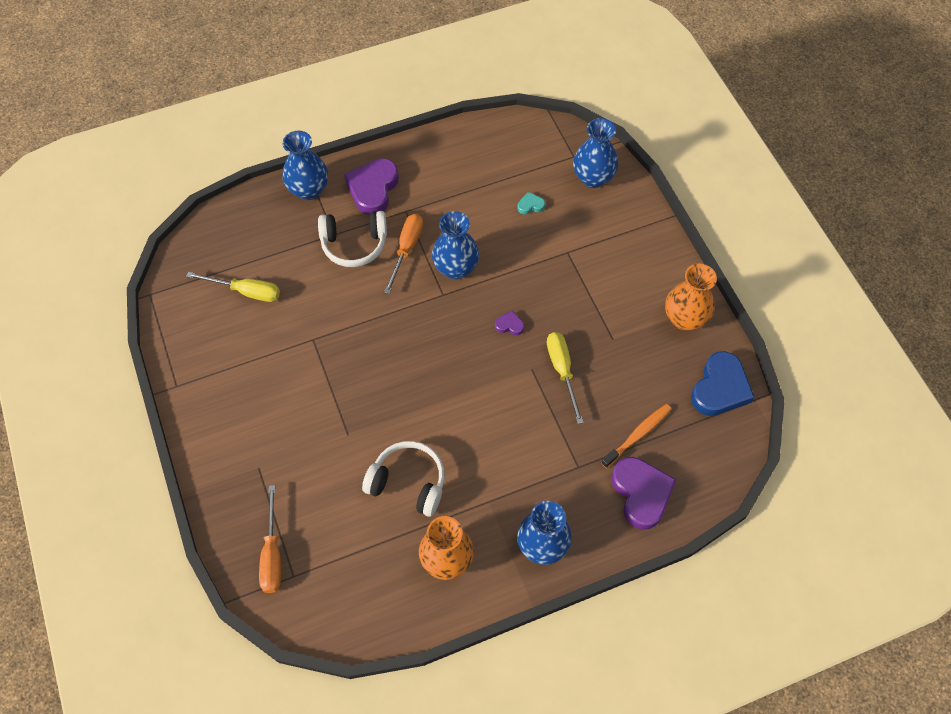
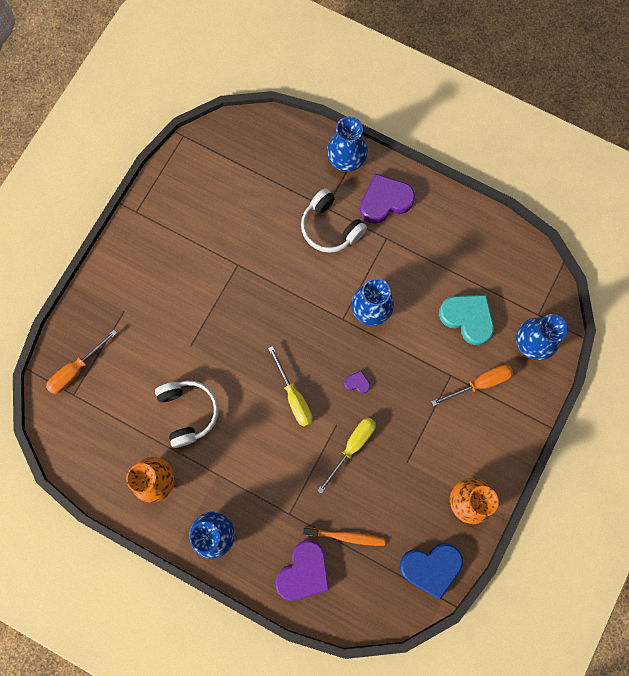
camera: 50 degrees right, 15 degrees up
(246, 291) = (235, 192): yellow screwdriver -> yellow screwdriver (294, 397)
(406, 249) = (356, 265): orange screwdriver -> orange screwdriver (480, 383)
(509, 325) = (357, 383): purple heart -> purple heart turned 45 degrees counterclockwise
(530, 205) = (467, 318): turquoise heart -> turquoise heart, size x2.25

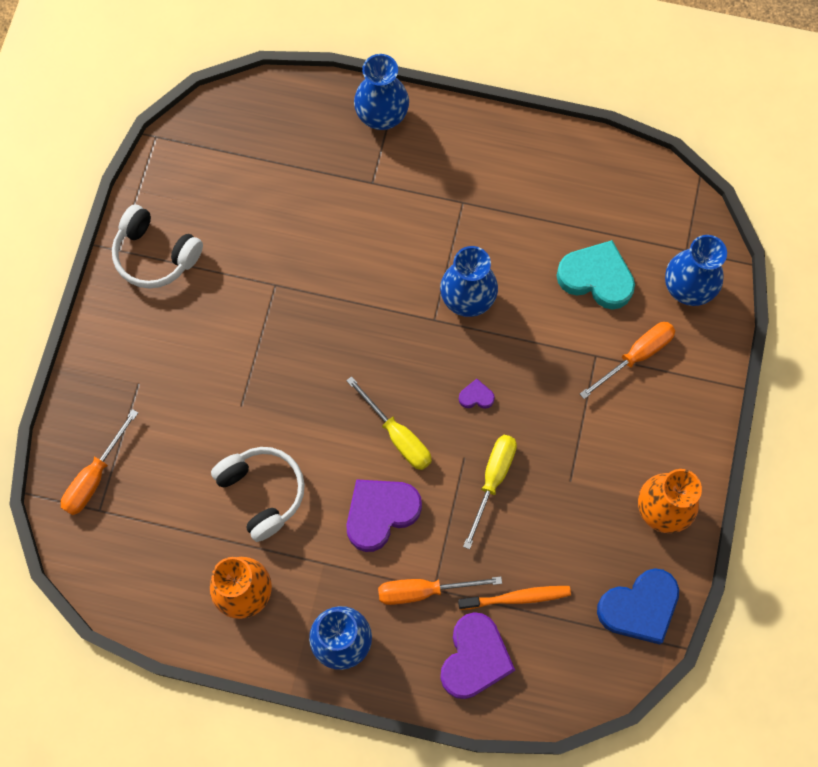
camera: 15 degrees left, 5 degrees down
(281, 513) = (423, 590): none -> orange screwdriver
(330, 227) = (385, 207): white headphones -> white headphones (155, 255)
(385, 201) = (447, 156): purple heart -> purple heart (380, 513)

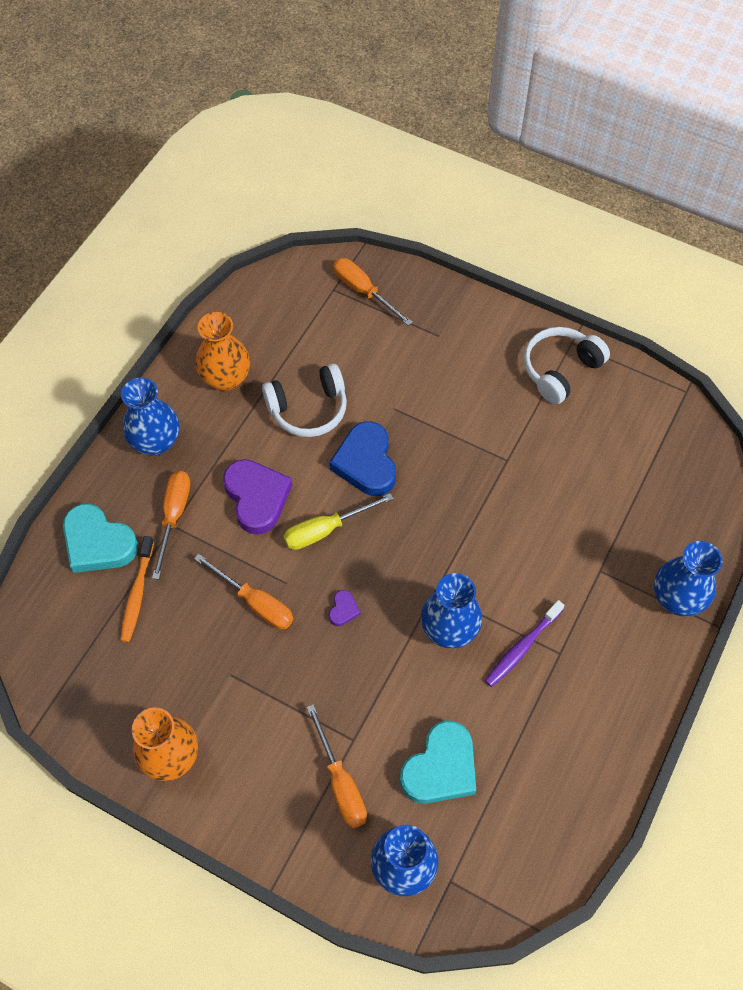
camera: 105 degrees right, 10 degrees down
(466, 234) = (522, 647): none -> purple toothbrush
(474, 658) = (98, 543): purple heart -> turquoise heart
(493, 480) = (255, 602): yellow screwdriver -> orange screwdriver
(639, 607) = (84, 702): blue heart -> blue heart (366, 463)

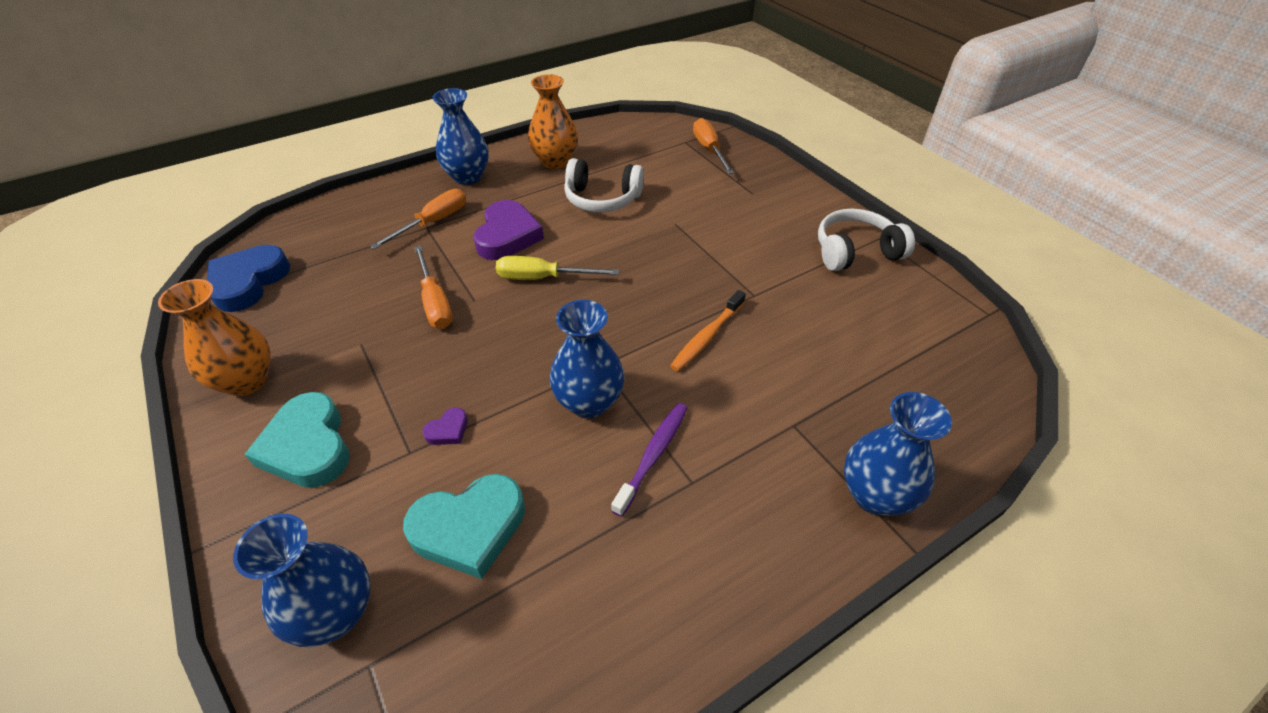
camera: 30 degrees right, 15 degrees down
(98, 543) = (363, 216): turquoise heart -> turquoise heart (308, 446)
(137, 593) = (354, 257): orange toothbrush -> orange toothbrush (707, 336)
(340, 782) = (360, 485): orange screwdriver -> none
(343, 610) = (503, 341): purple heart -> purple heart (448, 430)
(366, 463) = (619, 248): blue heart -> blue heart (248, 282)
(522, 647) = (653, 455): purple toothbrush -> purple toothbrush turned 135 degrees clockwise

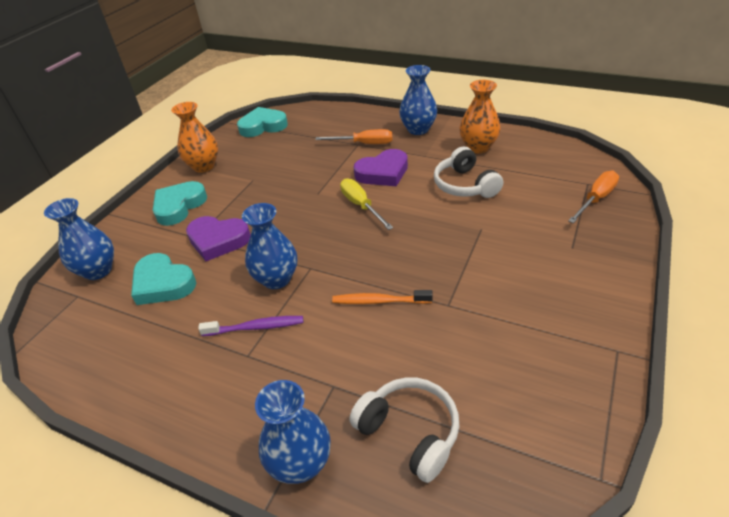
camera: 60 degrees right, 5 degrees down
(248, 282) = (263, 126): blue heart -> turquoise heart
(435, 302) = (302, 182): orange screwdriver -> none
(448, 430) = (218, 240): purple heart -> purple heart, size x2.25
(855, 252) = (574, 341): white headphones -> white headphones (409, 432)

